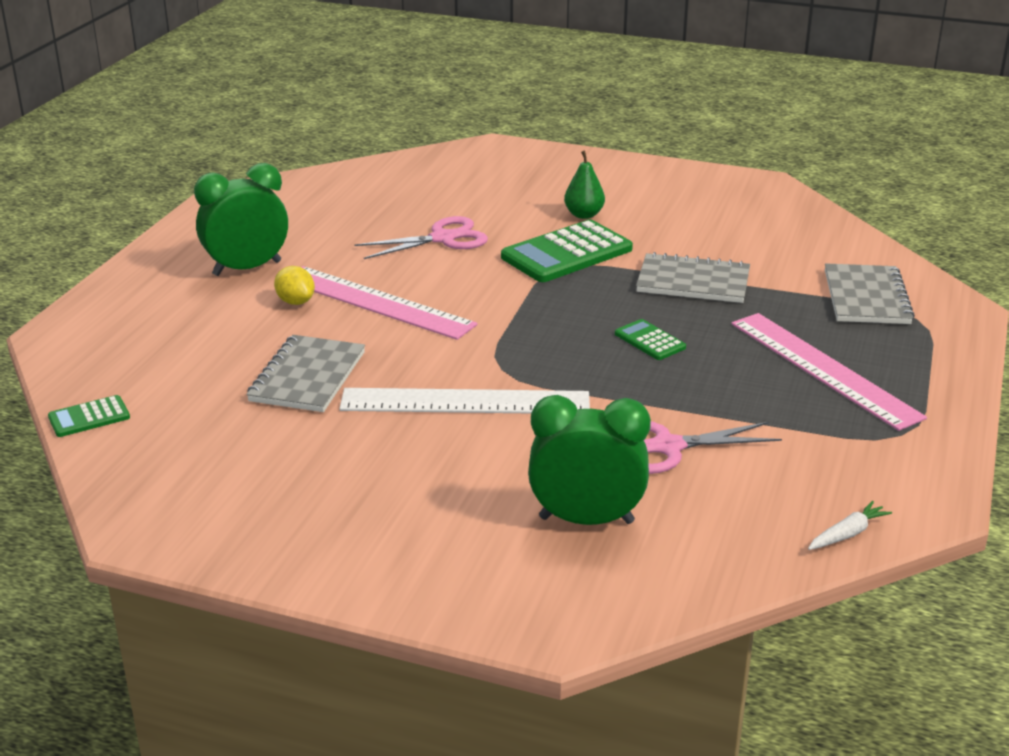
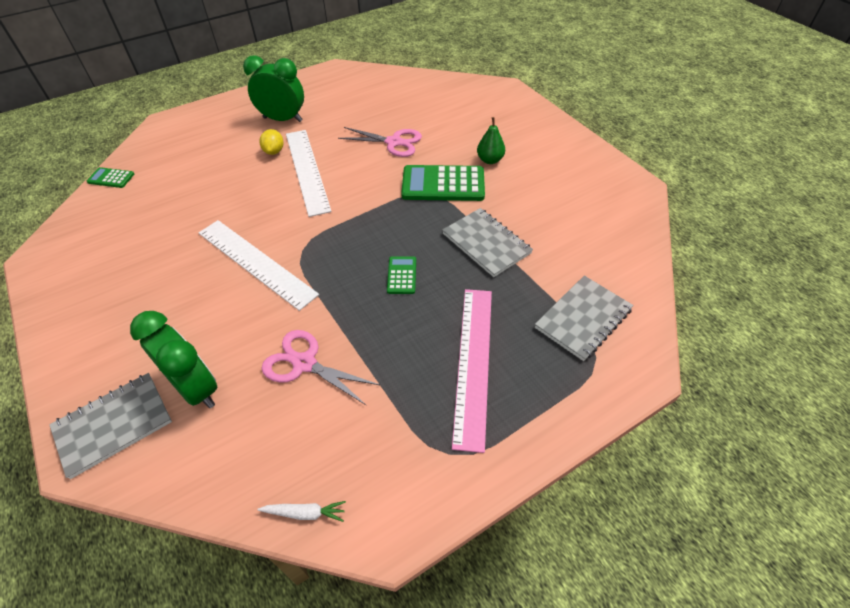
camera: 40 degrees right, 20 degrees up
(307, 377) = (215, 203): grey notebook -> grey notebook (113, 425)
(376, 302) = (307, 170): pink ruler -> white ruler

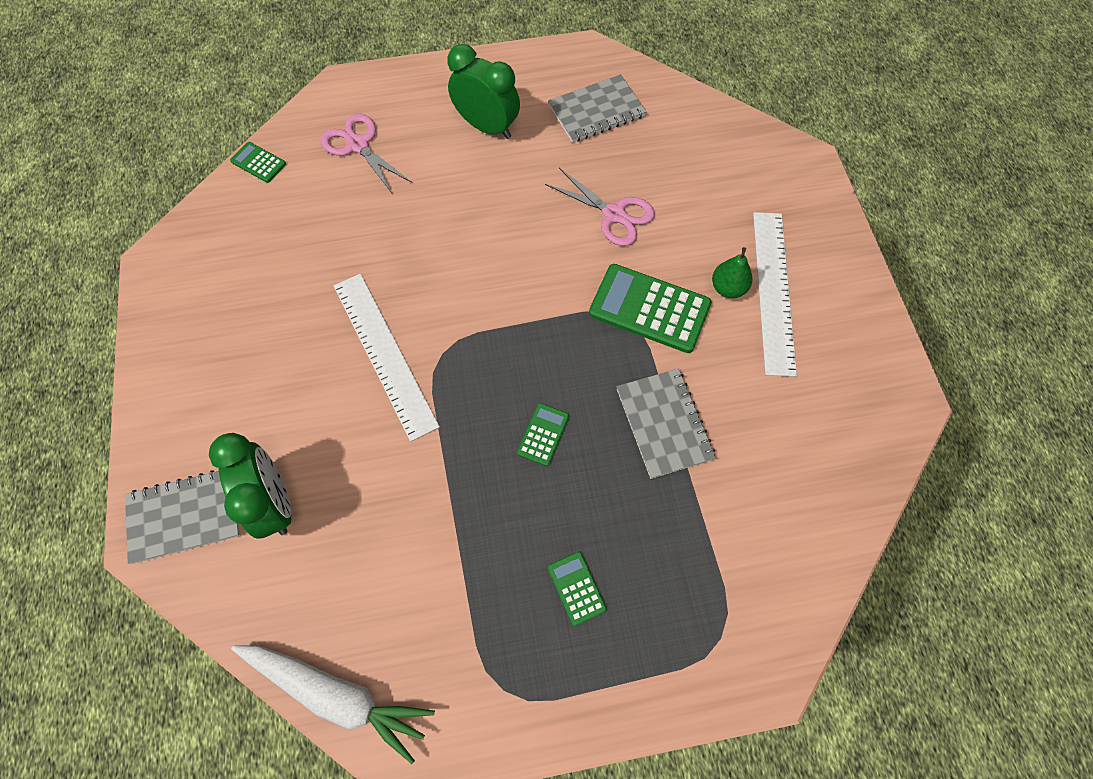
camera: 20 degrees right, 15 degrees up
(274, 151) = (459, 181): yellow lemon -> none
(304, 363) = (393, 515): pink scissors -> pink scissors (358, 145)
(305, 513) = (337, 695): white carrot -> white carrot, size x2.33
(307, 170) = (488, 227): white ruler -> white ruler (773, 290)
(473, 362) = (576, 588): pink ruler -> green calculator
(583, 319) = (732, 579): grey notebook -> grey notebook (596, 111)

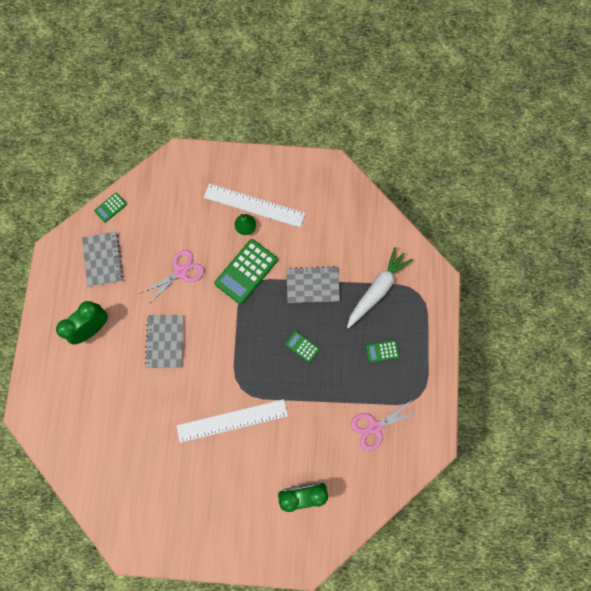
camera: 75 degrees left, 10 degrees up
(185, 515) = (297, 543): grey notebook -> grey notebook (165, 341)
(258, 163) = (72, 477): green calculator -> green calculator (110, 207)
(337, 695) = (404, 475): white carrot -> white carrot (377, 290)
(358, 145) = (79, 411): pink scissors -> pink scissors (375, 427)

